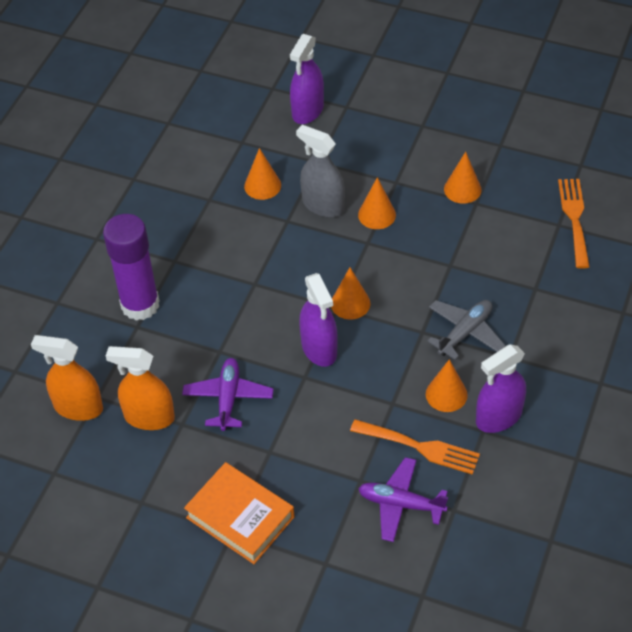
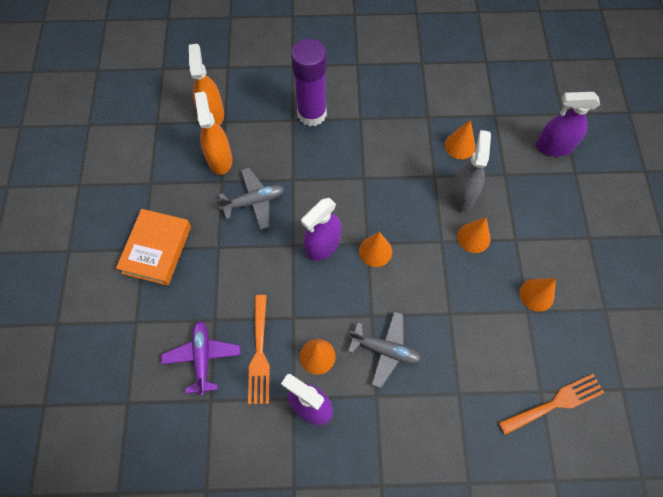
camera: 65 degrees right, 15 degrees up
(228, 398) = (254, 201): purple plane -> grey plane

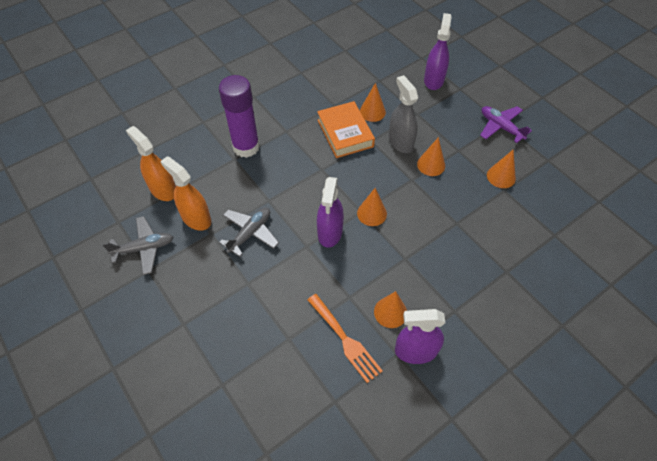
camera: 35 degrees left, 10 degrees down
(157, 249) = (195, 317): orange book -> orange book (345, 133)
(202, 357) = (302, 374): purple plane -> purple plane (501, 127)
(385, 350) = (434, 275): grey plane -> grey plane (144, 248)
(553, 147) = (433, 80): purple spray bottle -> purple spray bottle turned 135 degrees clockwise
(555, 403) = (569, 236): orange fork -> none

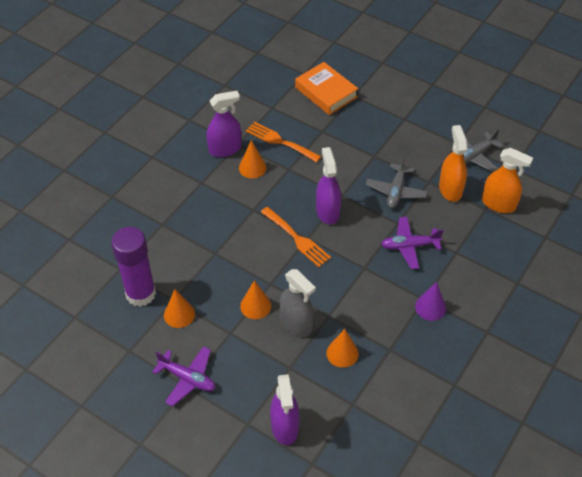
camera: 160 degrees right, 5 degrees down
(196, 218) = (450, 189): orange spray bottle -> orange spray bottle turned 120 degrees counterclockwise
(246, 147) = (453, 268): purple glue stick -> purple glue stick (141, 294)
(271, 175) = (409, 246): none -> purple plane
(285, 123) = (430, 307): none -> purple cone
(345, 133) = (360, 315): orange book -> orange book (326, 92)
(371, 213) = (297, 238): orange cone -> orange fork

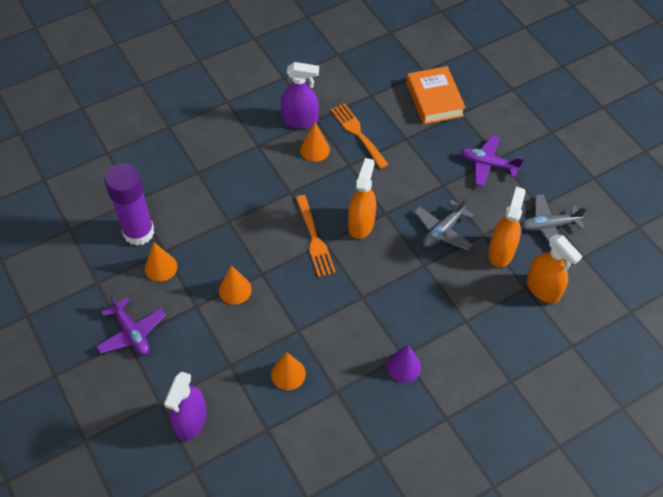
camera: 25 degrees right, 5 degrees up
(296, 323) = (262, 324): grey spray bottle -> none
(327, 211) = (361, 224): purple spray bottle -> orange spray bottle
(409, 246) = (421, 294): purple plane -> purple plane (488, 164)

